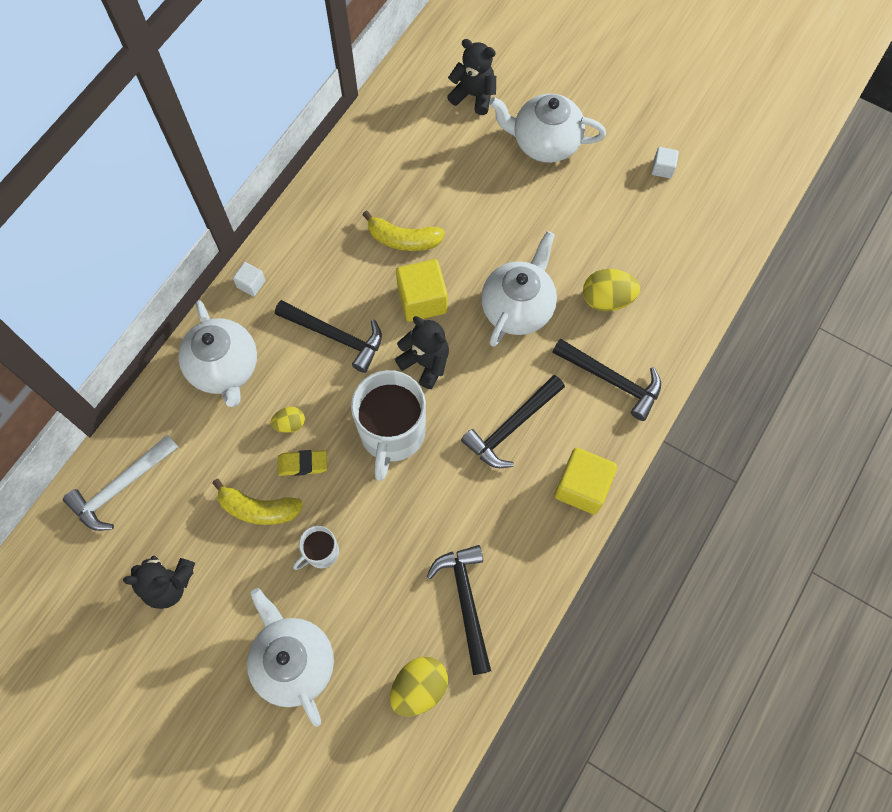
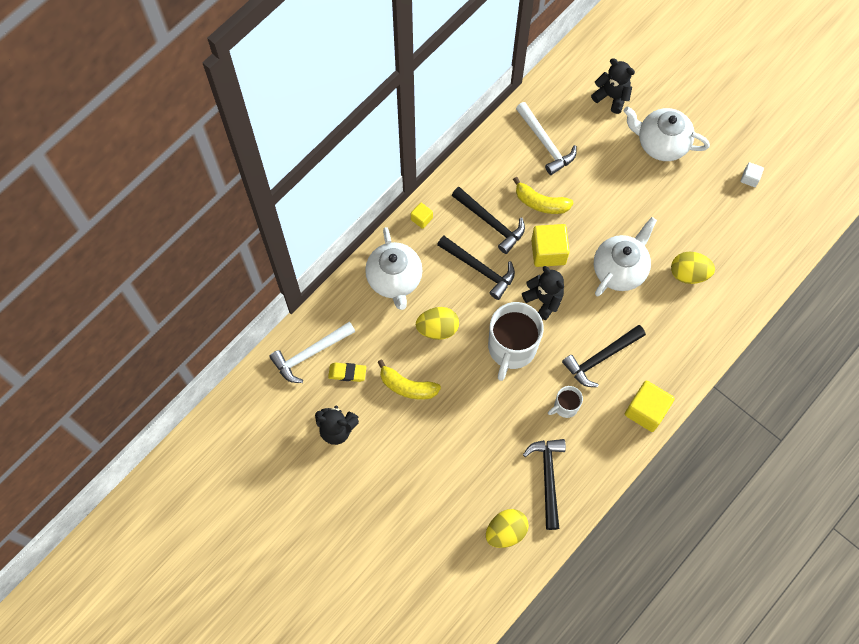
camera: 10 degrees right, 0 degrees up
(251, 284) = (421, 219): white cube -> yellow cube
(290, 424) = (437, 328): yellow egg -> yellow egg, size x1.70
(294, 661) = (419, 498): white teapot -> none
(303, 464) = (443, 359): yellow eraser -> yellow eraser (347, 373)
(321, 552) = (448, 425): white mug -> white mug (565, 406)
(399, 164) = (545, 143): none -> white hammer
(612, 380) = (682, 335): black hammer -> black hammer (491, 222)

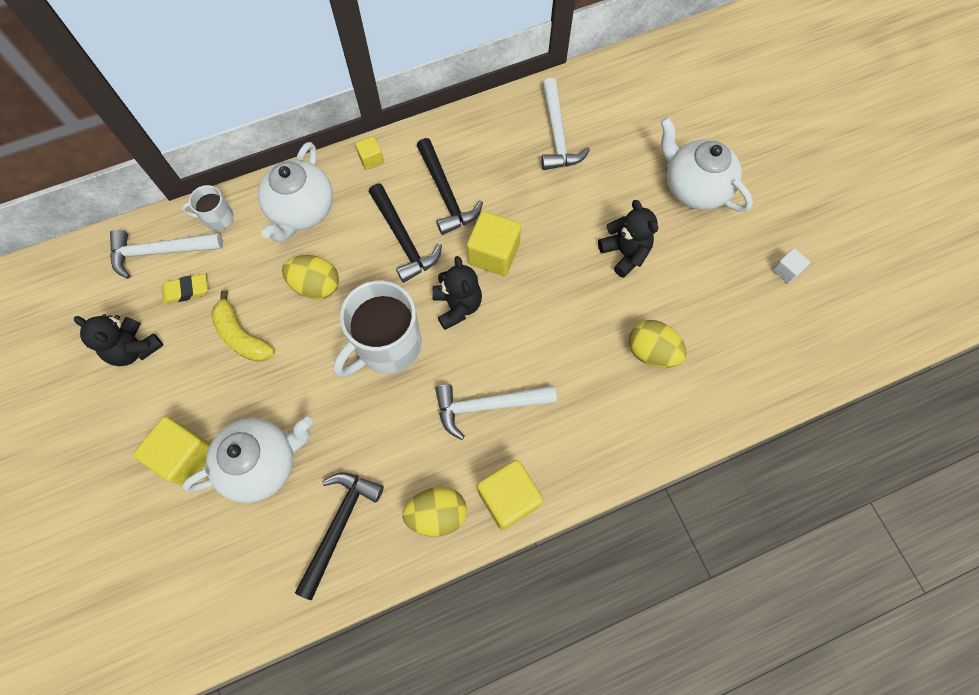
camera: 25 degrees right, 0 degrees up
(347, 373) = (186, 290): yellow eraser -> yellow eraser turned 45 degrees counterclockwise
(420, 482) = (186, 456): none -> yellow cube
(506, 531) = (248, 570): yellow egg -> yellow egg (437, 514)
(540, 202) = (515, 196): yellow banana -> none
(565, 406) = (411, 445): white mug -> white mug (217, 218)
(601, 358) = (488, 406): black hammer -> white hammer
(612, 96) = (661, 115): black teddy bear -> black teddy bear (625, 253)
(619, 269) = (568, 310): white teapot -> white teapot (262, 463)

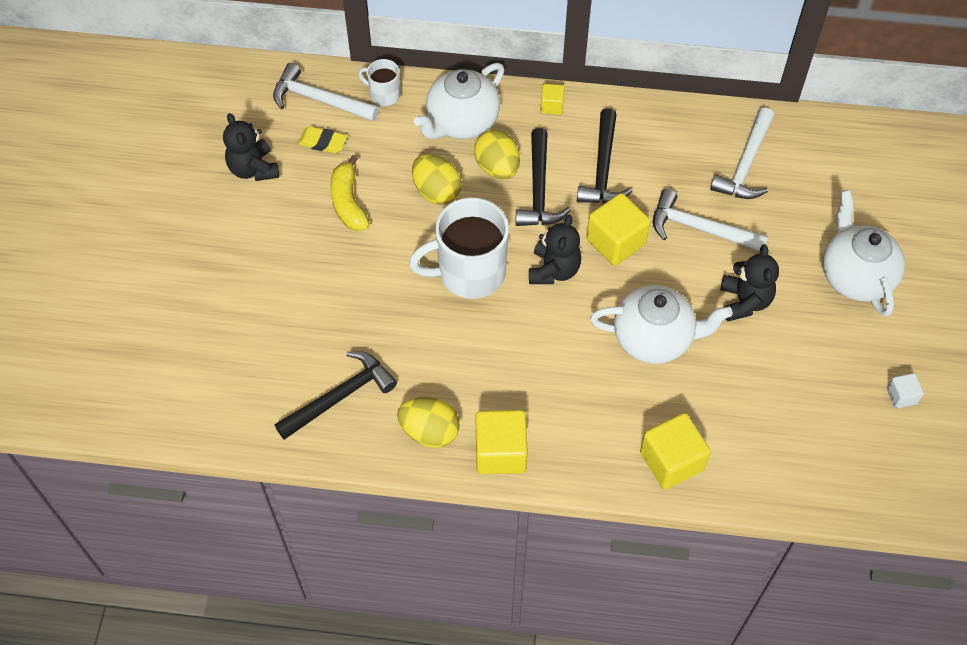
camera: 30 degrees right, 10 degrees down
(186, 456) = (247, 276): yellow cube -> yellow cube (671, 461)
(262, 463) = (306, 314): white teapot -> white teapot (654, 338)
(488, 406) = (529, 367): white hammer -> white hammer (700, 229)
(651, 351) = (714, 400): yellow egg -> yellow egg (497, 167)

